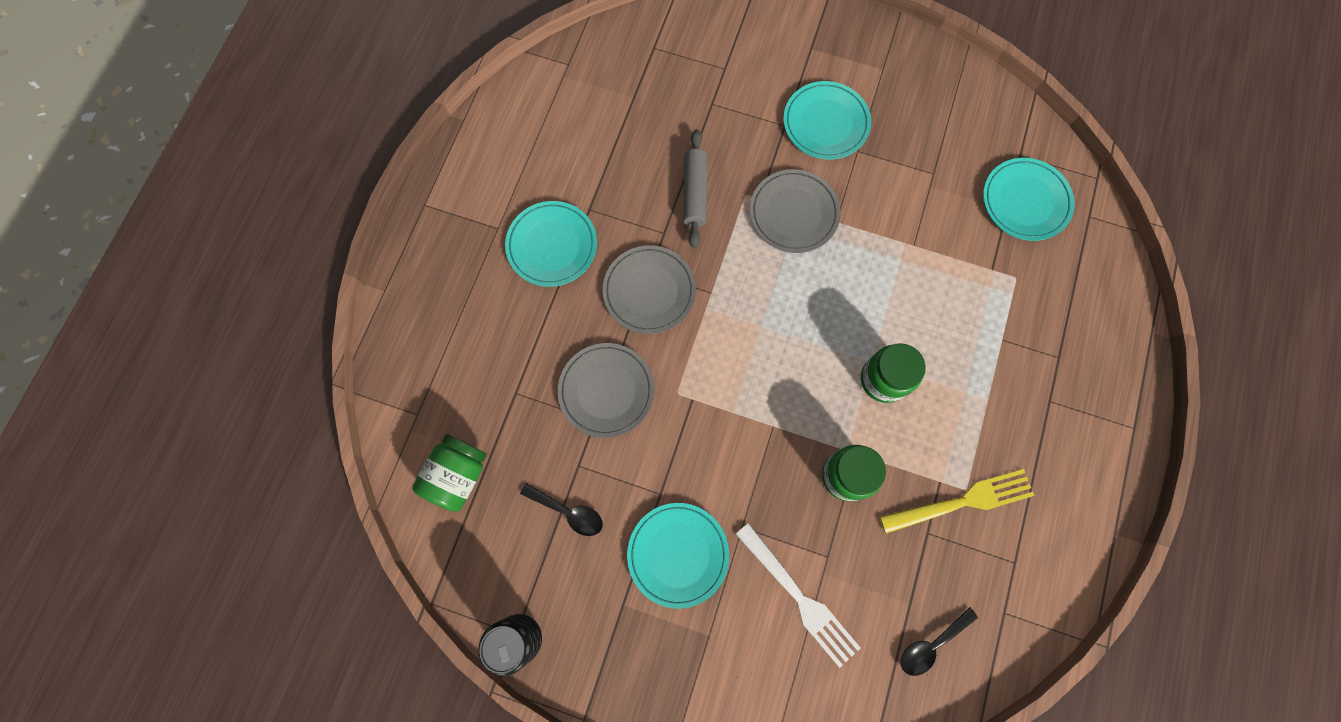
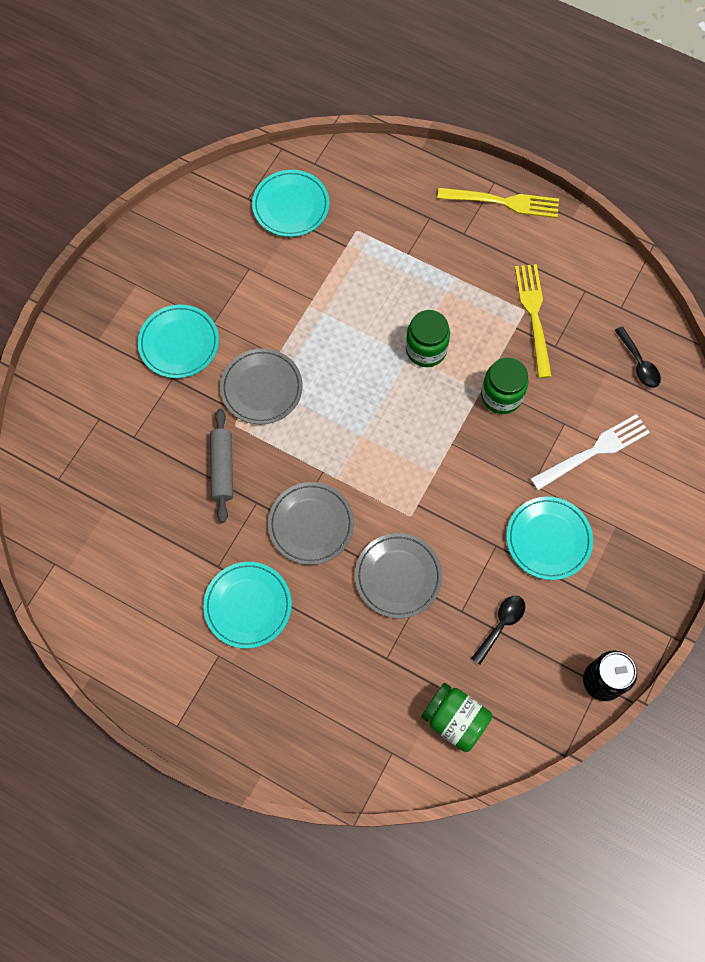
camera: 80 degrees left, 5 degrees down
(695, 193) = (222, 468): grey rolling pin -> grey rolling pin turned 75 degrees clockwise
(1109, 443) = (503, 202): none -> yellow fork

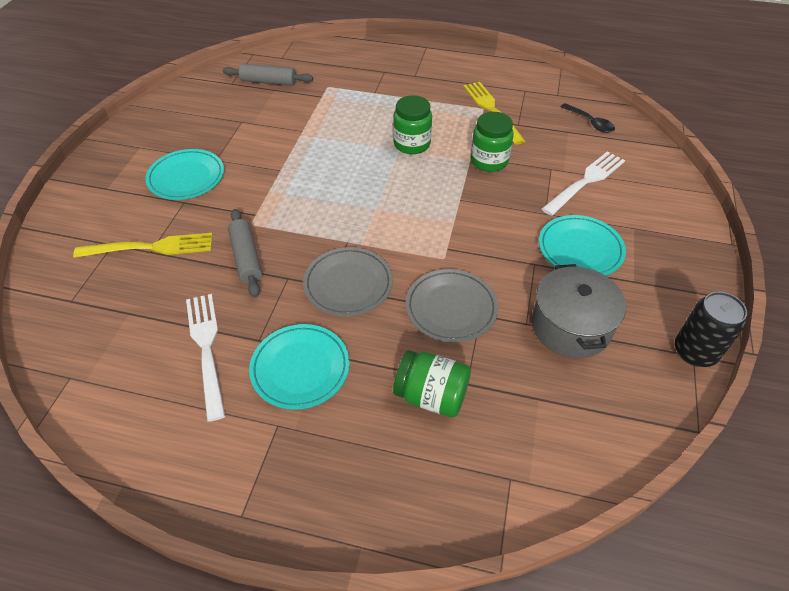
camera: 15 degrees left, 20 degrees down
(171, 564) = (206, 349): none -> white fork
(261, 388) = (272, 194): grey plate -> none
(291, 206) = (268, 82): turquoise plate -> grey rolling pin
(454, 720) = (565, 425): green jar -> green jar (431, 396)
(501, 625) = (570, 326): black spoon -> grey pot
(503, 202) = (438, 55): yellow fork -> yellow fork (150, 247)

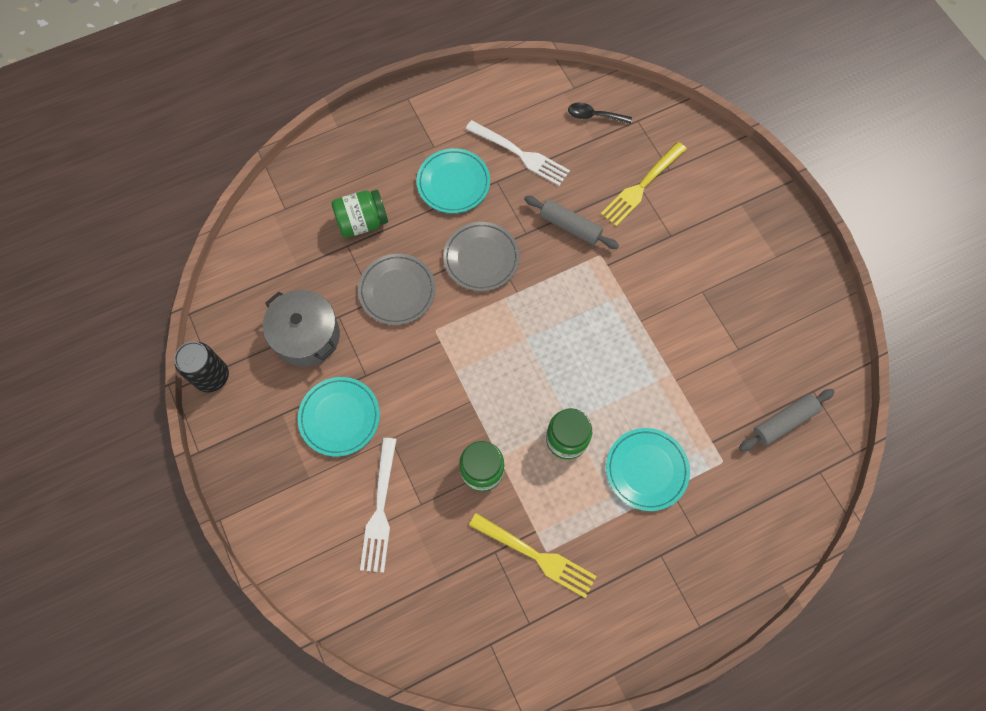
camera: 140 degrees right, 20 degrees up
(186, 178) = (699, 257): turquoise plate -> turquoise plate (646, 470)
(590, 123) = (426, 614): black spoon -> black spoon (594, 116)

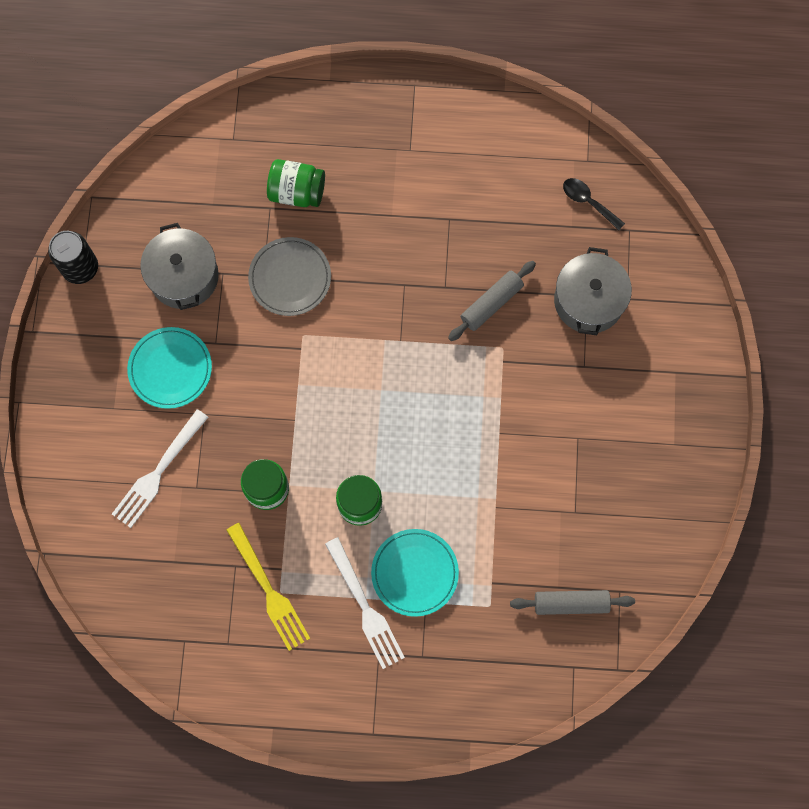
camera: 30 degrees right, 5 degrees up
(453, 183) = (406, 198): turquoise plate -> none
(481, 258) = (387, 289): grey plate -> none
(520, 154) = (489, 203): white fork -> white fork (365, 607)
(570, 227) = (491, 303): grey rolling pin -> grey rolling pin turned 75 degrees clockwise
(642, 186) = (588, 301): yellow fork -> grey pot

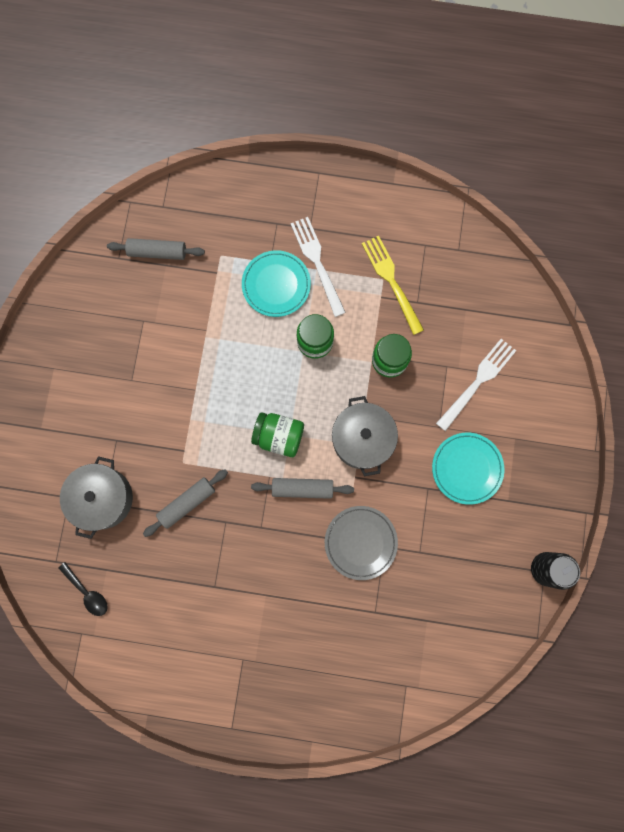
camera: 175 degrees left, 5 degrees up
(184, 276) = (454, 552): grey pot -> grey pot (362, 439)
(297, 192) = (349, 626): green jar -> green jar (279, 436)
(360, 331) = (302, 488): none -> grey rolling pin

